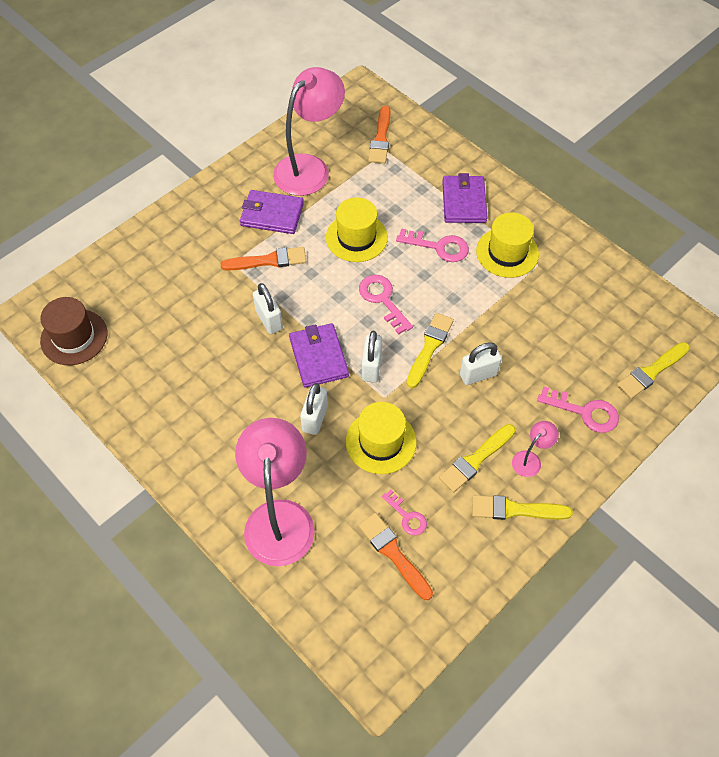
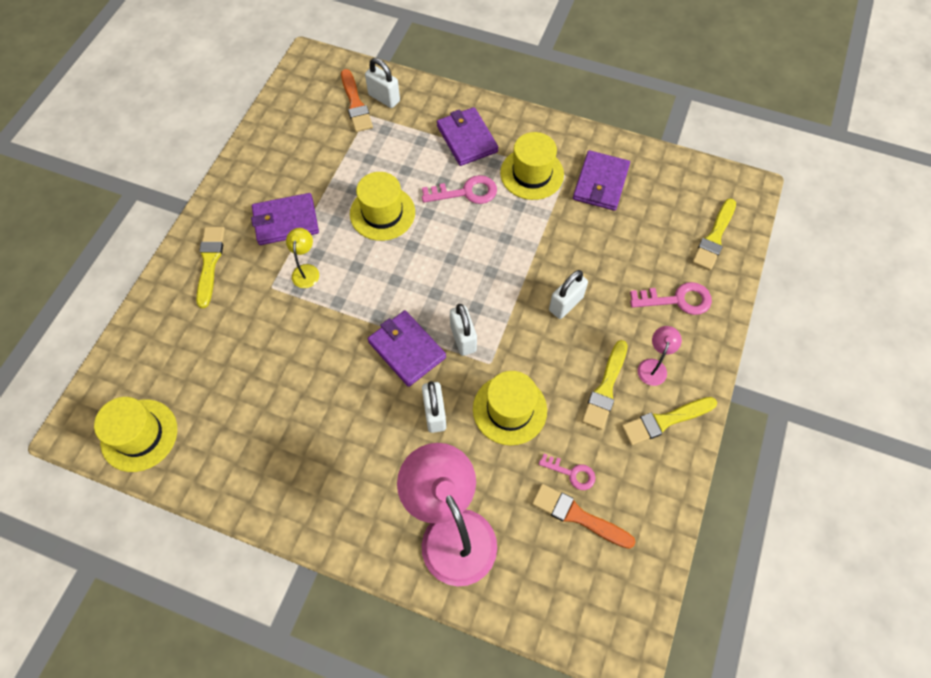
camera: 25 degrees left, 5 degrees up
(74, 337) = (139, 435): brown hat -> yellow hat
(268, 261) = (306, 270): orange brush -> yellow lamp
(269, 320) = (338, 332): white padlock -> white padlock (384, 98)
(309, 168) = (299, 159): pink lamp -> none
(383, 300) = (439, 266): pink key -> none
(429, 347) = (508, 295): yellow brush -> yellow brush (210, 262)
(567, 284) = (600, 183): none -> purple wallet

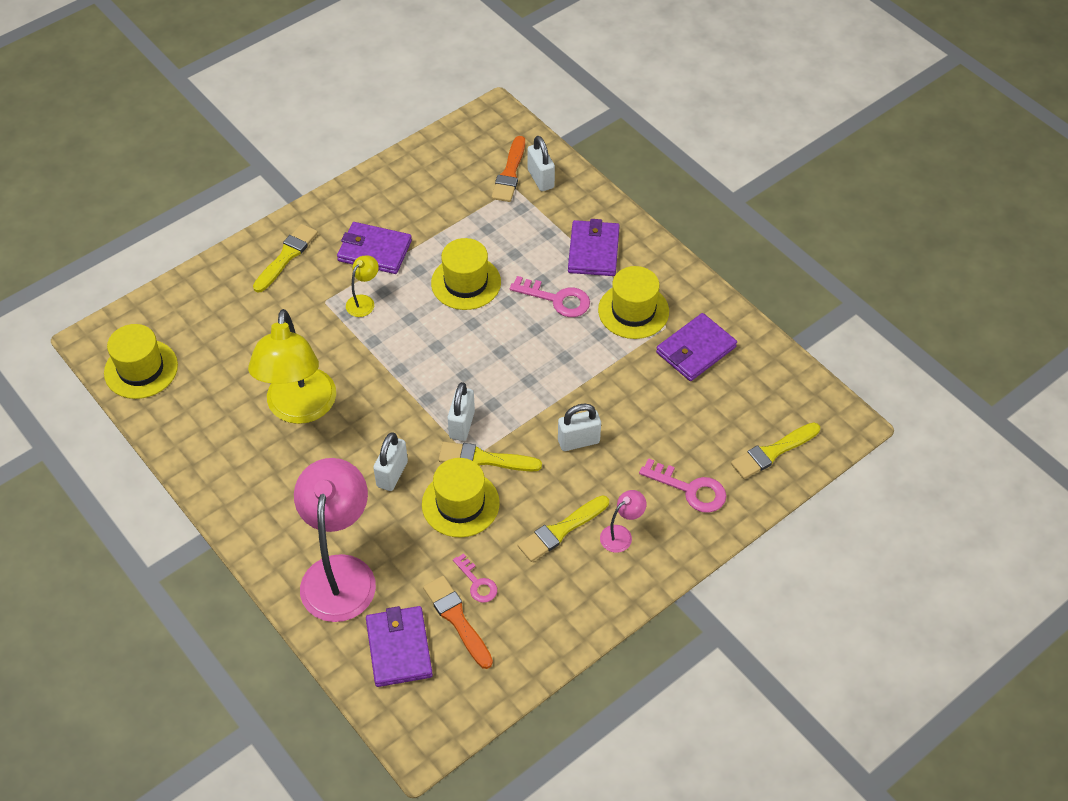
camera: 30 degrees right, 10 degrees down
(314, 396) = (300, 409): none -> yellow lamp
(406, 349) = (405, 409): purple wallet -> purple wallet (399, 648)
(665, 421) = (596, 585): yellow brush -> yellow brush (484, 459)

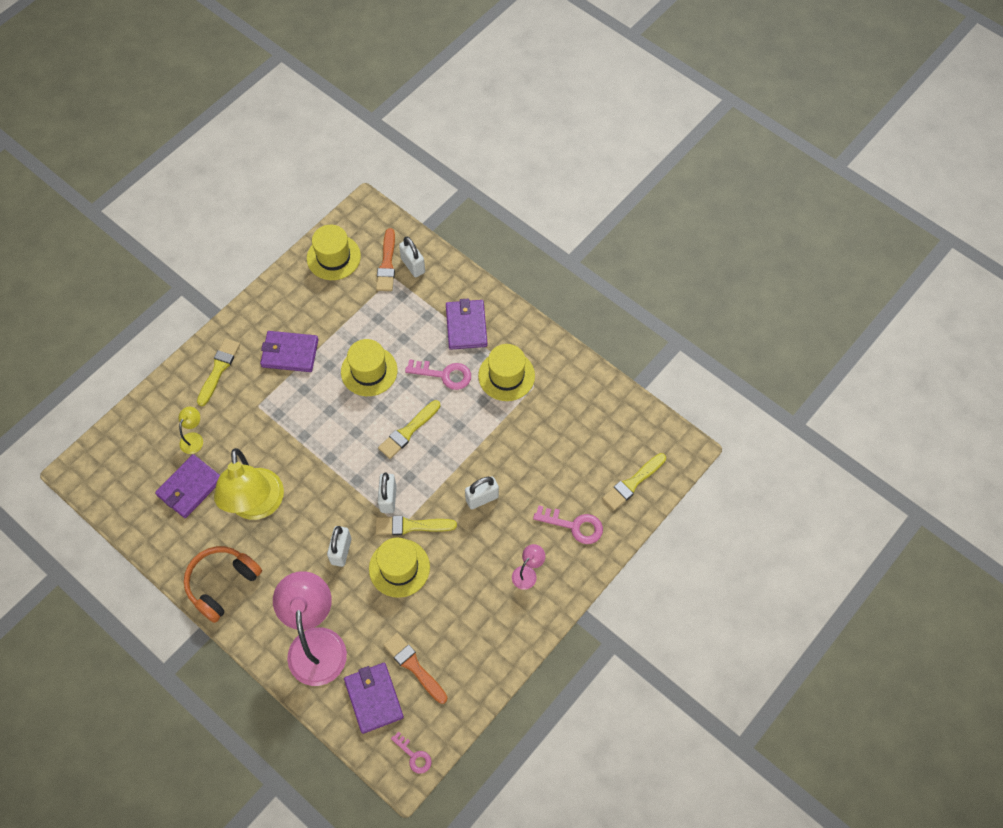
camera: 10 degrees left, 10 degrees up
(141, 369) = (121, 491): yellow hat -> yellow hat (333, 257)
(239, 488) = (222, 584): none -> orange headphones
(364, 301) = (290, 401): yellow lamp -> yellow lamp (194, 438)
(477, 583) = (424, 633): pink key -> pink key (414, 755)
(561, 530) = (481, 577): yellow brush -> yellow brush (408, 431)
(695, 350) = (560, 403): purple wallet -> purple wallet (190, 487)

